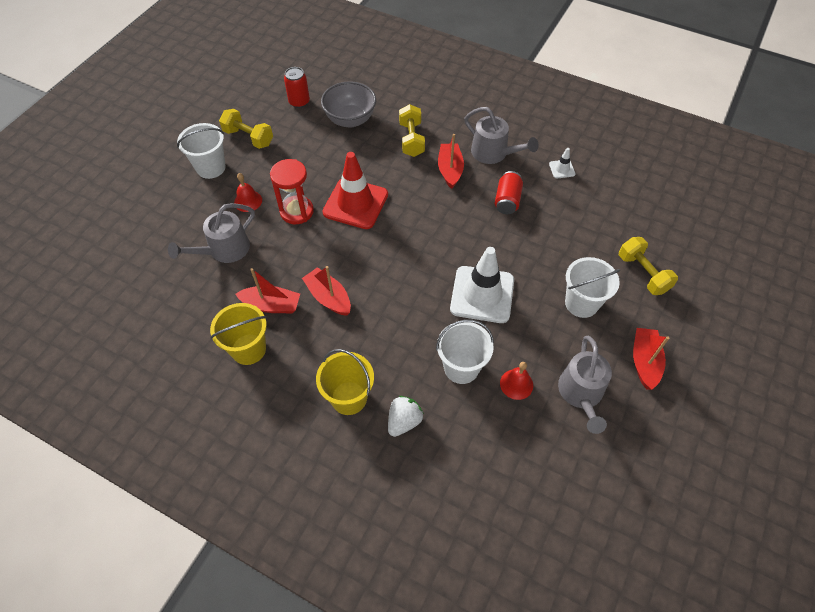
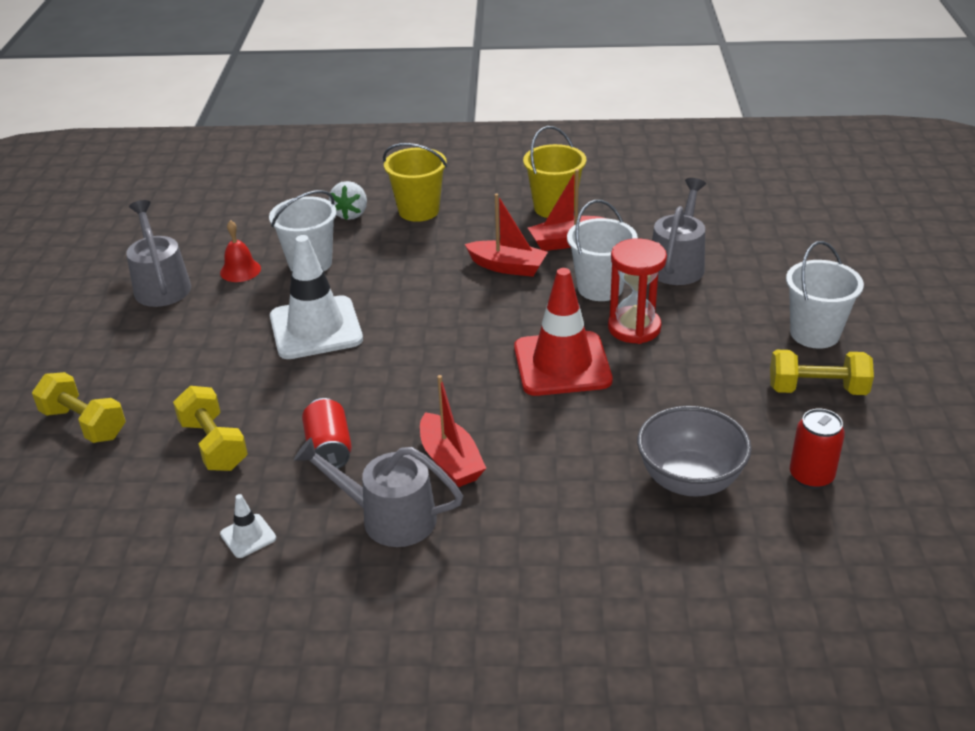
camera: 155 degrees right, 20 degrees down
(248, 201) = (712, 316): red bell -> none
(411, 139) = (552, 486): yellow dumbbell -> yellow dumbbell (214, 445)
(581, 303) = (175, 362): white bucket -> white bucket (600, 288)
(644, 362) = (82, 333): red boat -> none

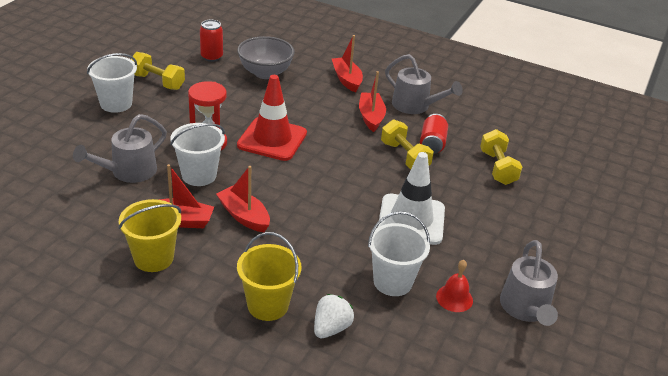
camera: 160 degrees left, 0 degrees up
(84, 424) = (579, 208): yellow dumbbell -> yellow dumbbell (404, 157)
(248, 536) = (486, 121): white traffic cone -> none
(544, 529) = (346, 79): none -> red boat

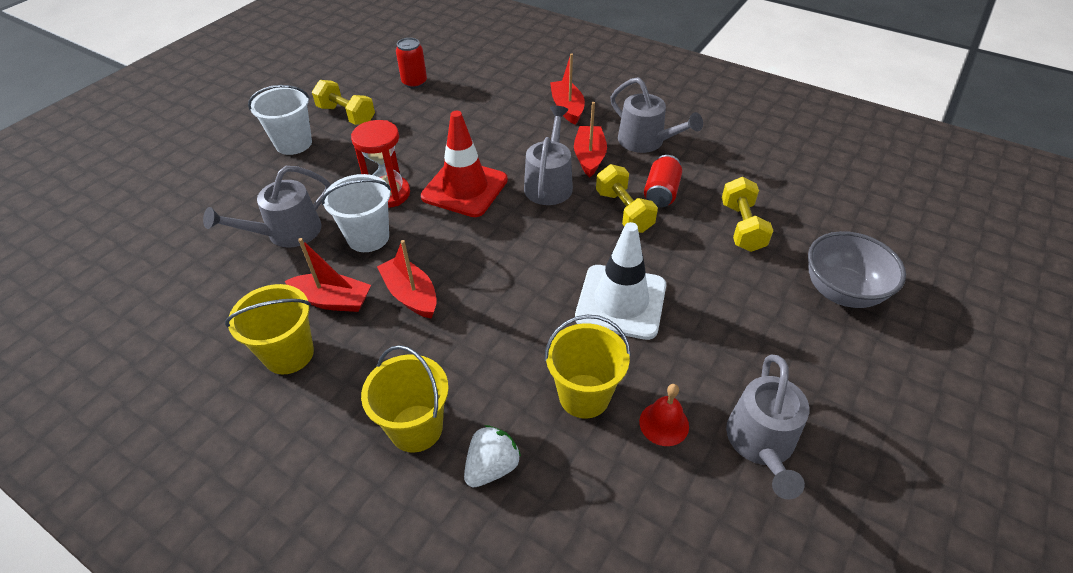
camera: 10 degrees right, 10 degrees up
(265, 73) = (472, 102): grey bowl -> grey bowl (841, 291)
(341, 136) = (549, 183): none -> grey watering can
(392, 282) = (584, 396): white bucket -> yellow bucket

